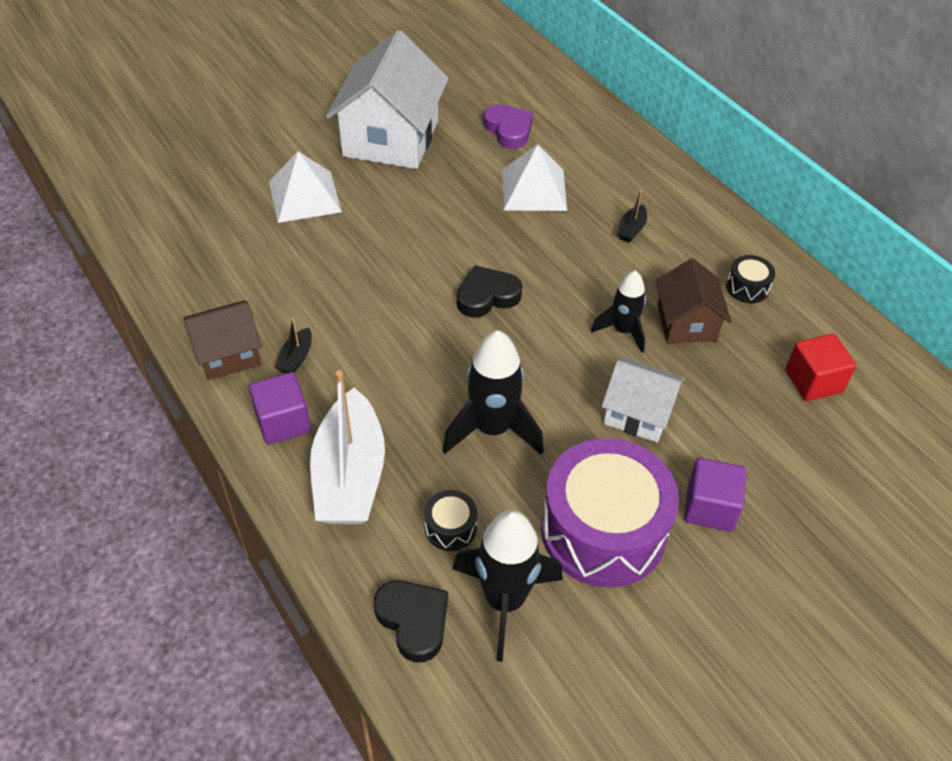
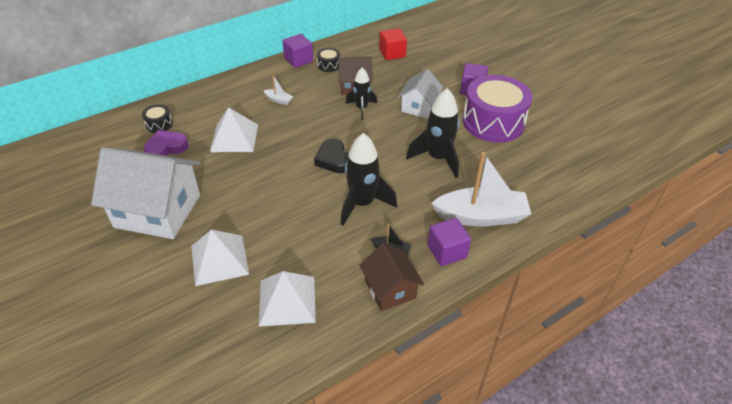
camera: 90 degrees left, 5 degrees down
(231, 257) = (287, 300): none -> white pyramid
(413, 621) = (564, 187): black heart -> none
(450, 528) = (505, 174): black drum -> black drum (159, 124)
(504, 601) = (542, 155): black rocket -> black rocket (362, 204)
(631, 229) = (279, 100): black boat -> white boat
(754, 248) = (298, 60): none -> purple cube

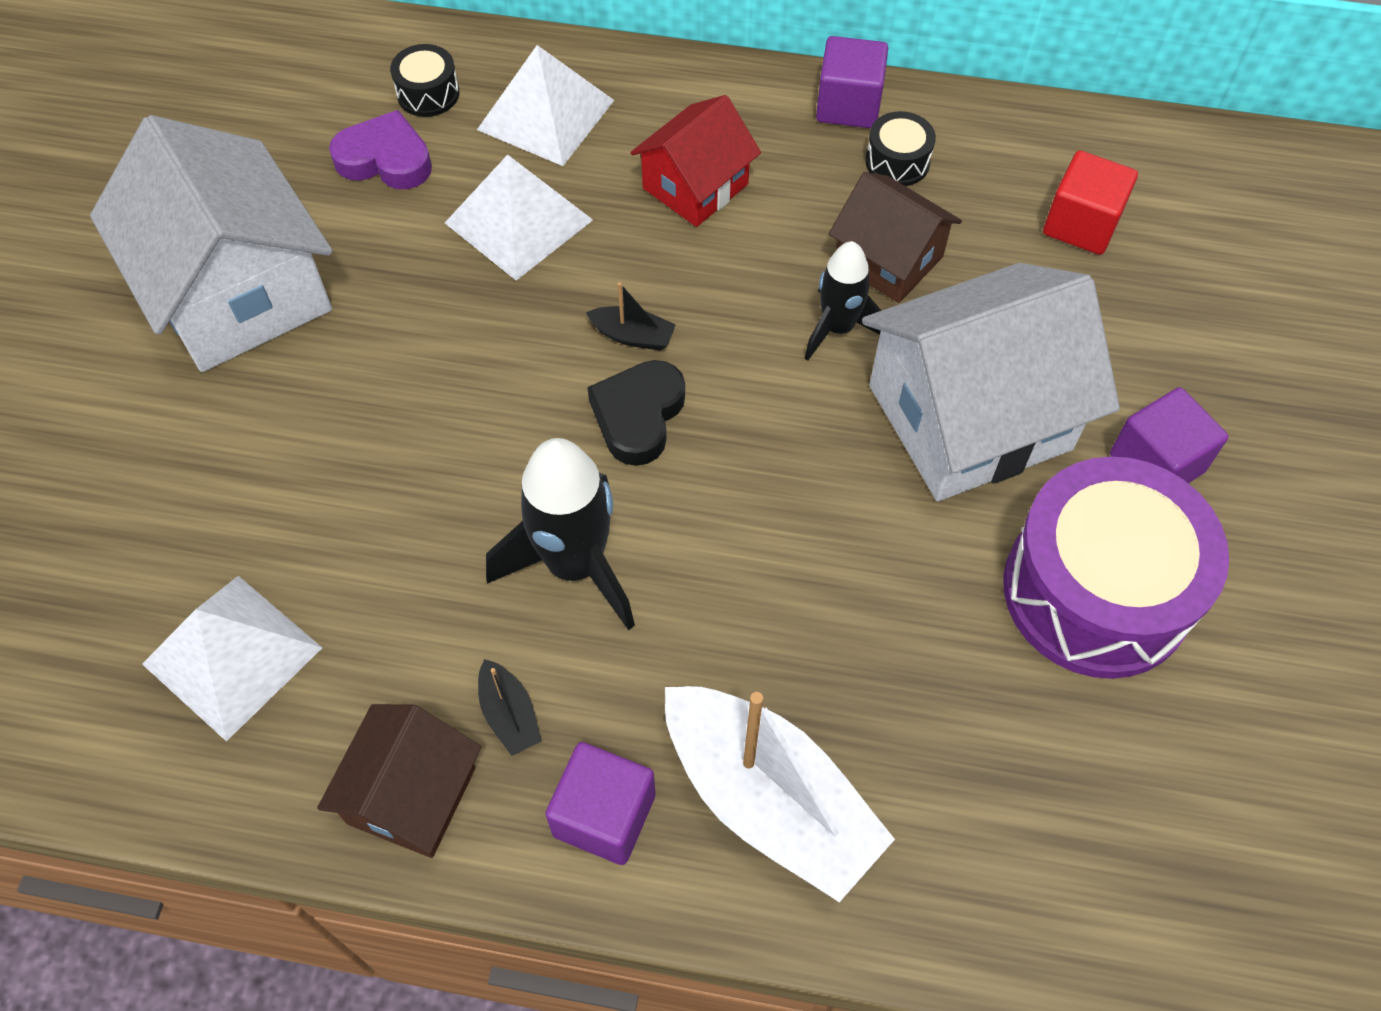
camera: 45 degrees right, 15 degrees up
(219, 260) = (223, 476): white pyramid -> white pyramid (545, 115)
(279, 100) = (695, 186): white boat -> red house
(307, 143) = (633, 336): none -> black boat
(419, 107) = (969, 417): white house -> white house, size x1.80
(437, 158) = (850, 583): black rocket -> none

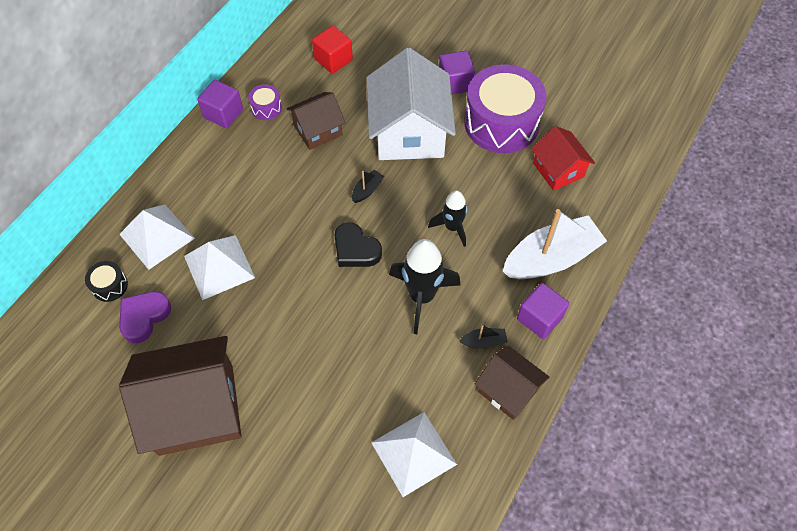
camera: 70 degrees left, 0 degrees up
(238, 292) = (196, 409): white house -> brown house
(633, 336) = (311, 239): black boat -> black boat (367, 190)
(695, 186) = (238, 187): red house -> red house (558, 170)
(838, 328) = (344, 161): black rocket -> black rocket (452, 227)
(897, 162) = (266, 108): black drum -> purple drum

